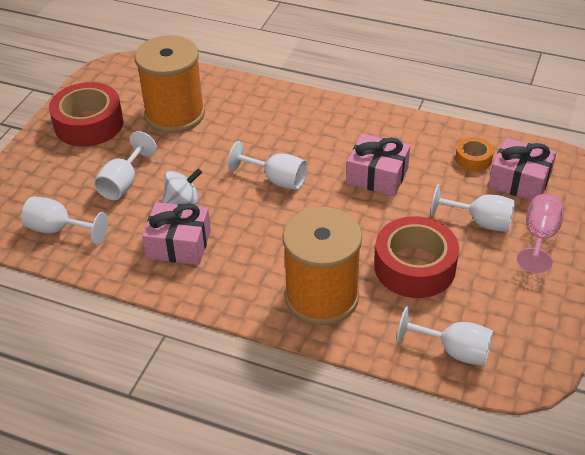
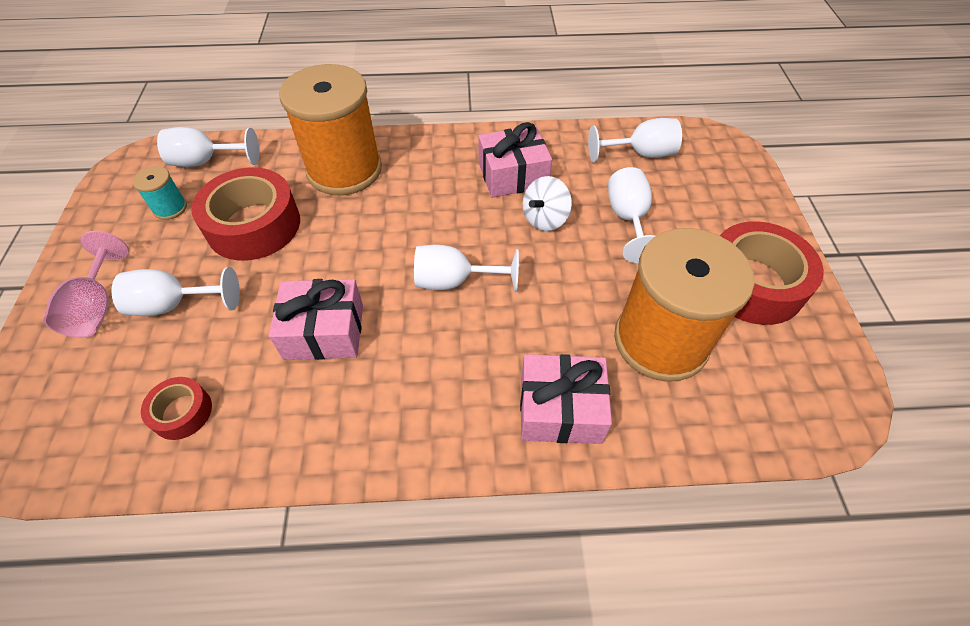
camera: 155 degrees right, 10 degrees up
(473, 159) = (182, 412): orange tape -> red tape
(488, 307) = (170, 208): none -> turquoise spool
(519, 181) = (110, 392): pink gift -> pink gift (560, 409)

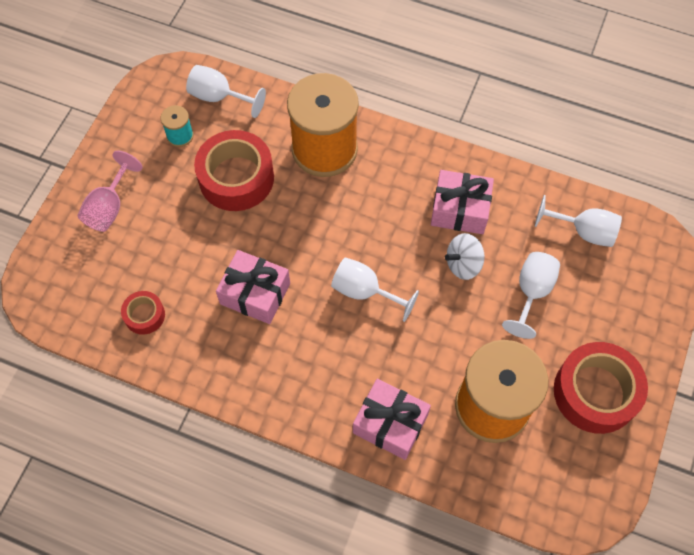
camera: 25 degrees right, 10 degrees up
(174, 305) = (160, 227): white goblet -> none

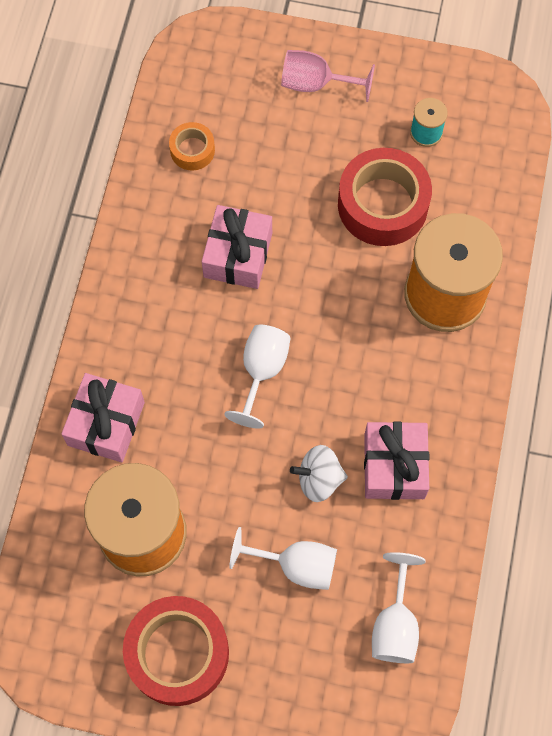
camera: 80 degrees right, 5 degrees up
(144, 315) = (192, 150): red tape -> orange tape
(219, 97) = (490, 162): white goblet -> none
(463, 264) = (319, 479): white spinning top -> white spinning top turned 60 degrees counterclockwise

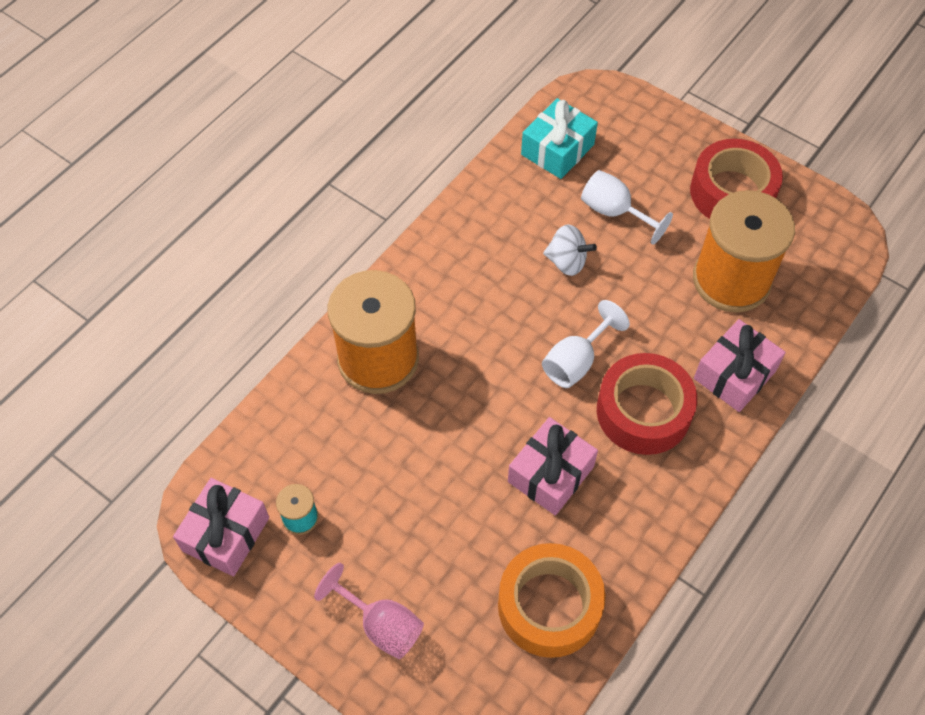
camera: 155 degrees left, 10 degrees down
(192, 150) = (549, 606): orange tape -> orange tape, size x2.00
(382, 204) = (386, 463): red tape -> red tape (643, 411)
(394, 466) = (500, 247): pink gift -> pink gift (226, 534)
(395, 625) = (557, 149): white goblet -> turquoise gift

